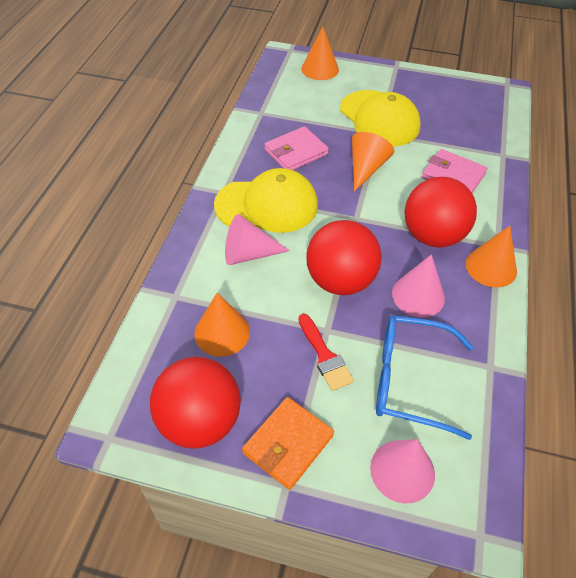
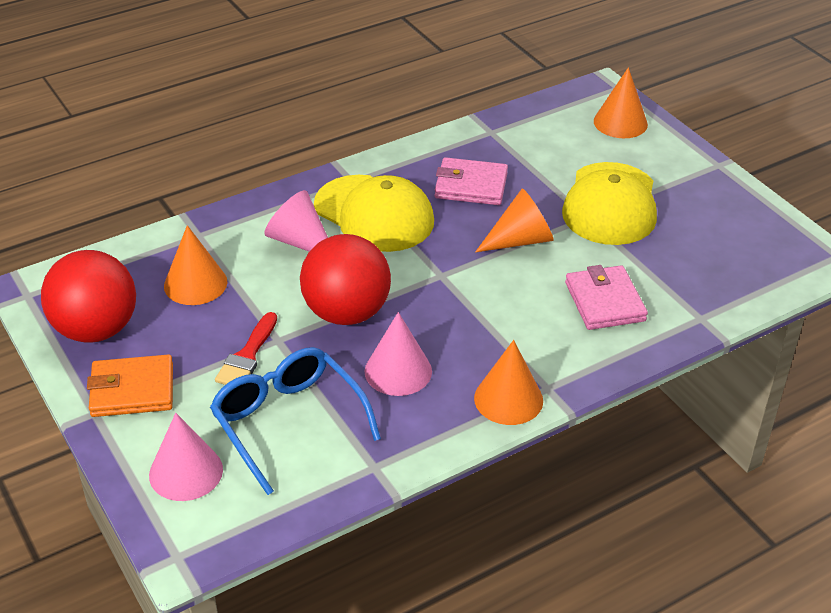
camera: 45 degrees right, 10 degrees down
(432, 236) = (492, 336): red ball -> none

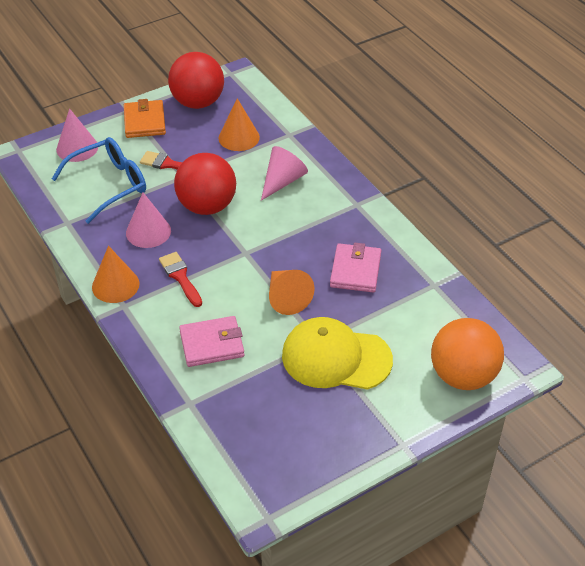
camera: 90 degrees right, 5 degrees up
(374, 214) = (316, 217): yellow cap -> none
(489, 334) = (180, 277): none -> red brush
(620, 122) = (463, 375): orange cone -> orange ball

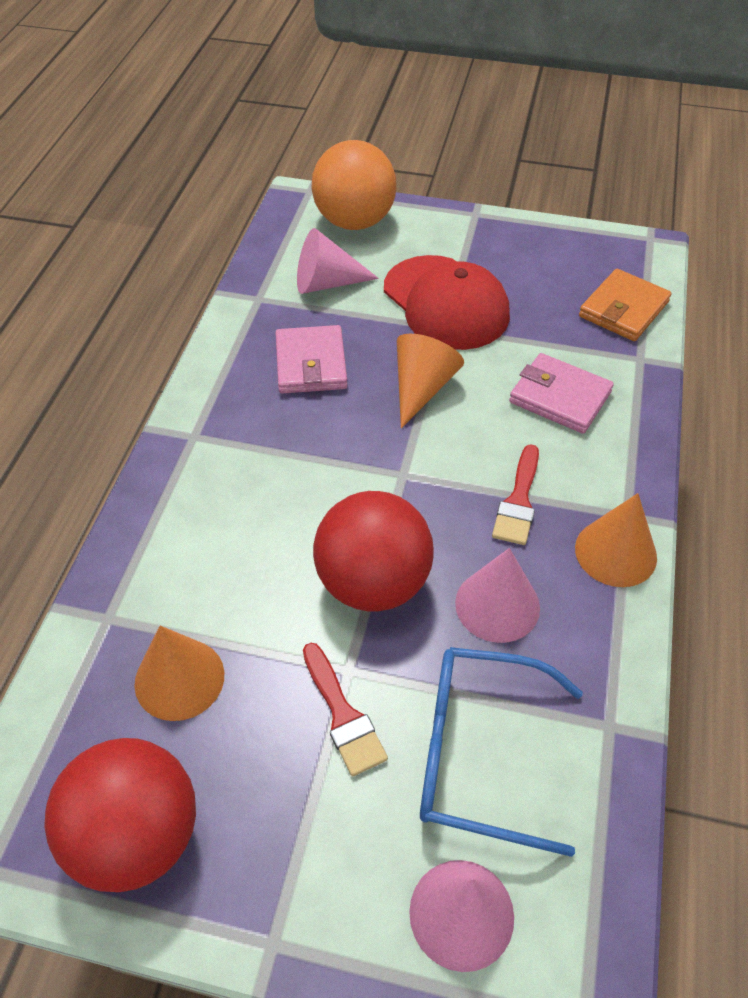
camera: 135 degrees left, 5 degrees up
(144, 122) = (277, 872): orange wallet -> orange wallet (623, 309)
(283, 181) = (227, 541): pink cone -> pink cone (326, 283)
(336, 358) = (446, 303): yellow cap -> red cap
(355, 270) = (311, 364): pink wallet -> pink wallet turned 60 degrees counterclockwise

